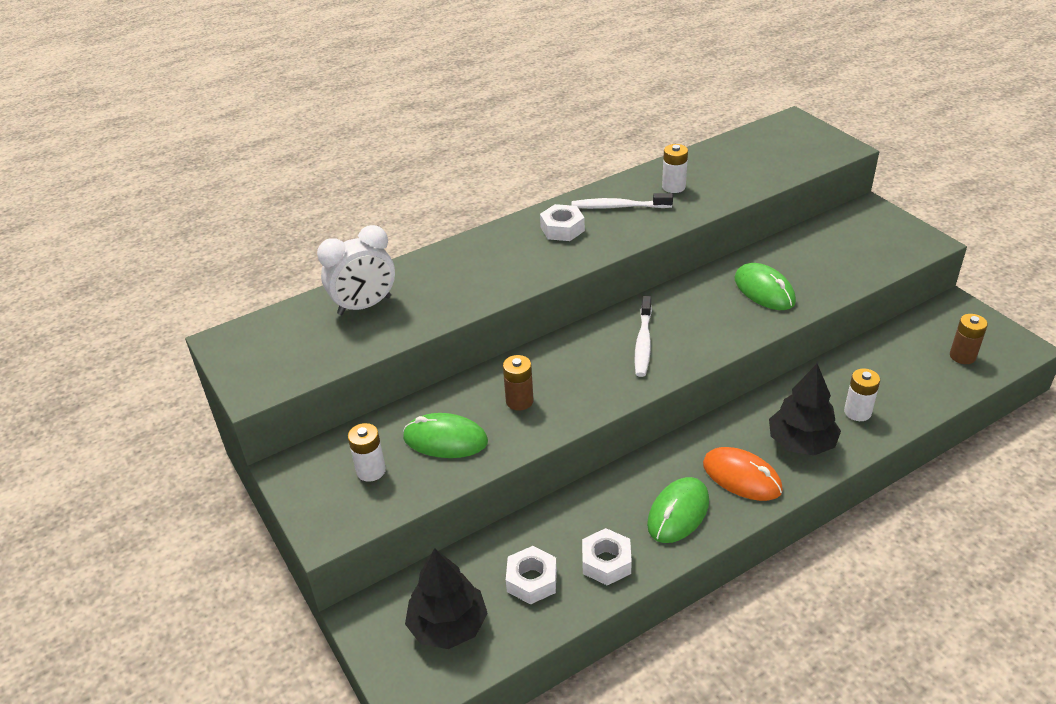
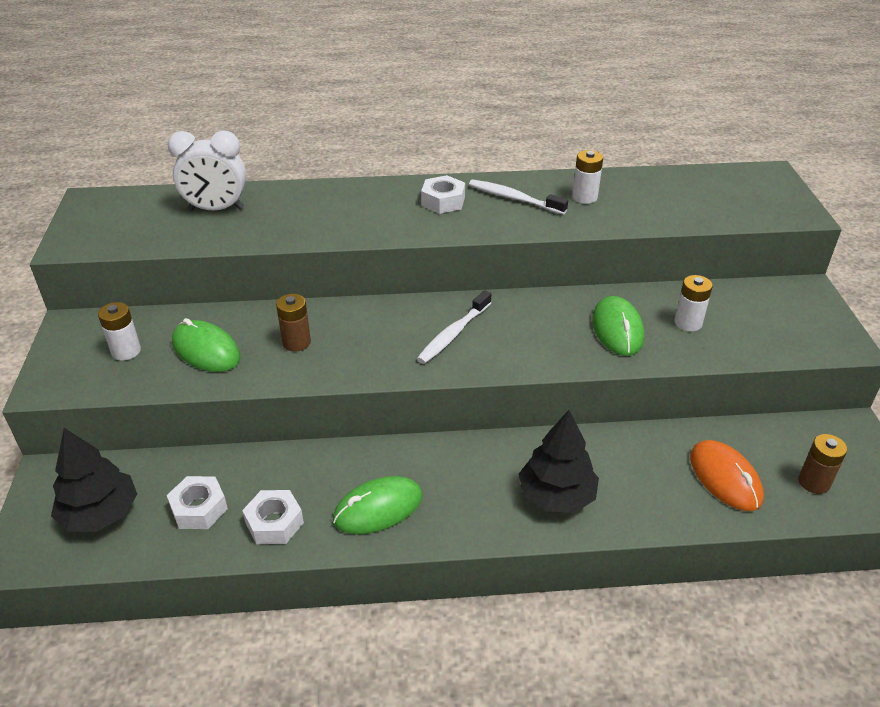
camera: 25 degrees right, 0 degrees up
(742, 477) = (468, 502): orange mouse -> orange mouse (725, 478)
(857, 412) = (642, 491): white battery -> white battery (688, 323)

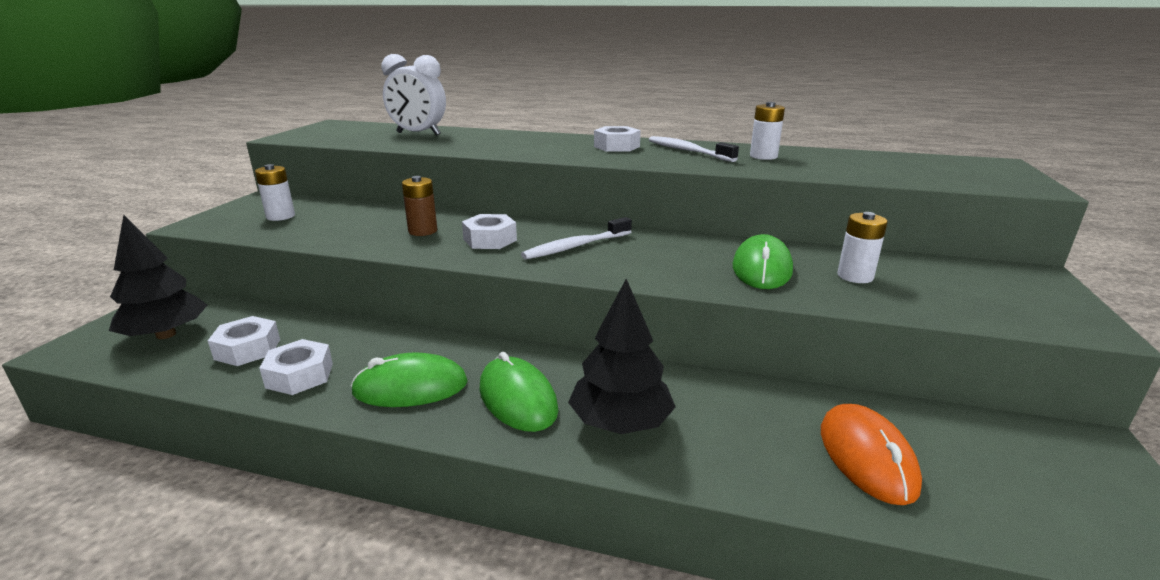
camera: 20 degrees right, 15 degrees down
(206, 350) = (342, 224): green mouse -> green mouse (517, 399)
(370, 341) = (490, 240): none -> white nut
(814, 482) = (1015, 495): brown battery -> none

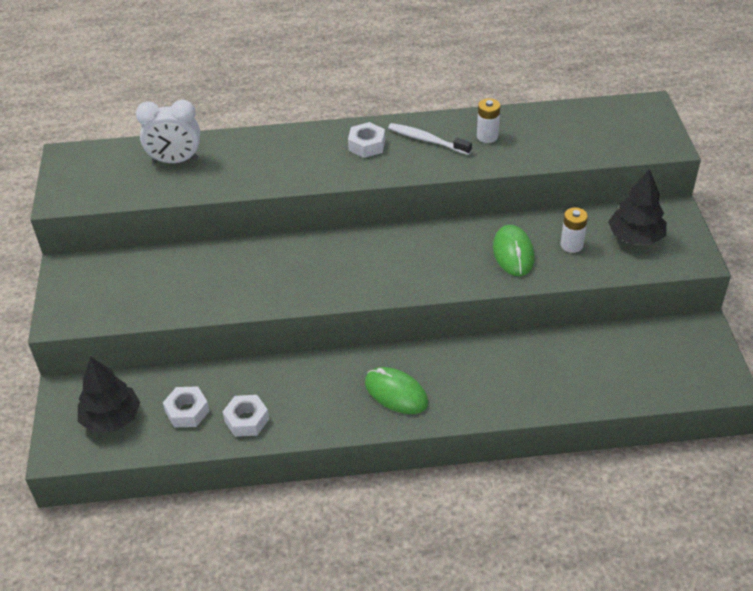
camera: 20 degrees left, 20 degrees up
(280, 216) = (115, 288): white battery -> none
(410, 387) = (325, 406): green mouse -> none
(423, 231) = (252, 275): brown battery -> none
(490, 240) = (312, 272): white nut -> none
(575, 246) = (379, 262): white toothbrush -> none
(620, 423) = (464, 391): black tree -> black tree (635, 237)
(867, 457) = (596, 371): orange mouse -> none

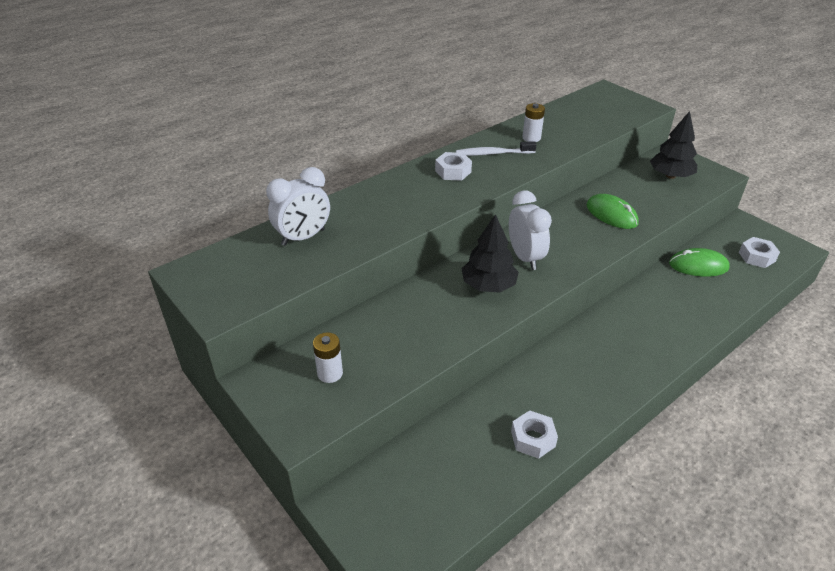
camera: 35 degrees left, 5 degrees down
(111, 418) = (412, 505): black tree -> black tree (488, 286)
(187, 411) = (475, 459): white nut -> white nut (757, 257)
(376, 260) = (525, 258): none -> white clock
(396, 393) = (618, 356): green mouse -> green mouse (698, 266)
(571, 245) = (640, 195): white battery -> white battery (330, 373)

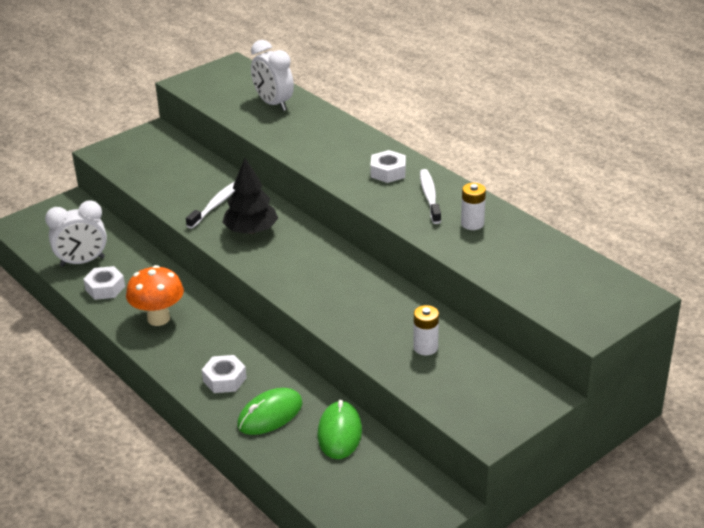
camera: 90 degrees right, 5 degrees down
(330, 373) = (154, 159): white battery -> white battery (425, 347)
(440, 313) = (215, 205): none -> white toothbrush
(525, 258) = (294, 253): white clock -> white clock (82, 262)
(580, 385) = (158, 318): none -> orange mushroom
(611, 214) = (377, 319): green mouse -> green mouse (270, 414)
(670, 176) = (476, 383): black tree -> none
(757, 257) = (360, 494): white nut -> white nut (224, 379)

